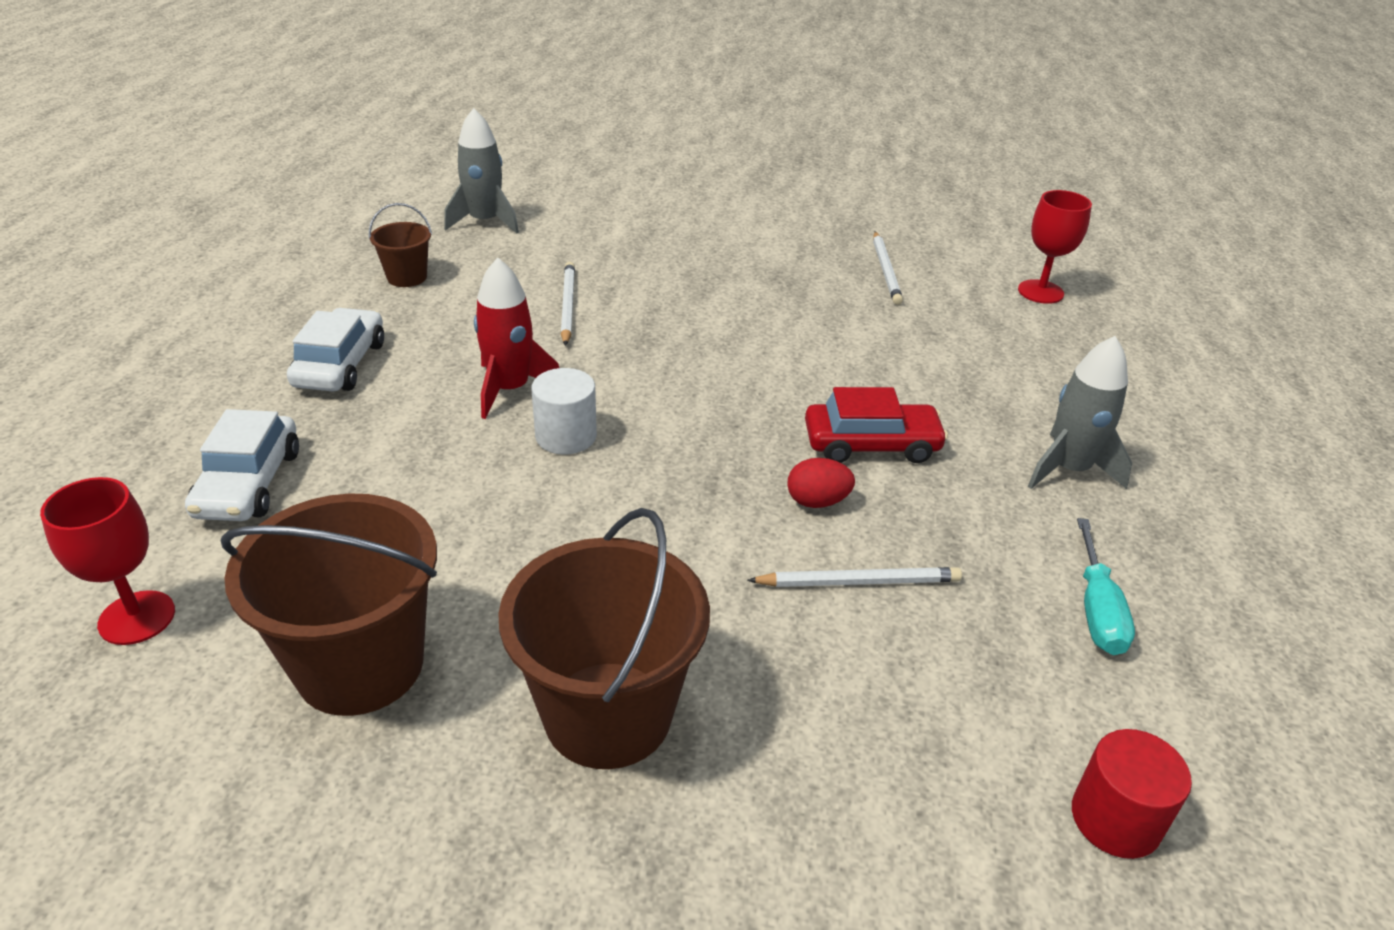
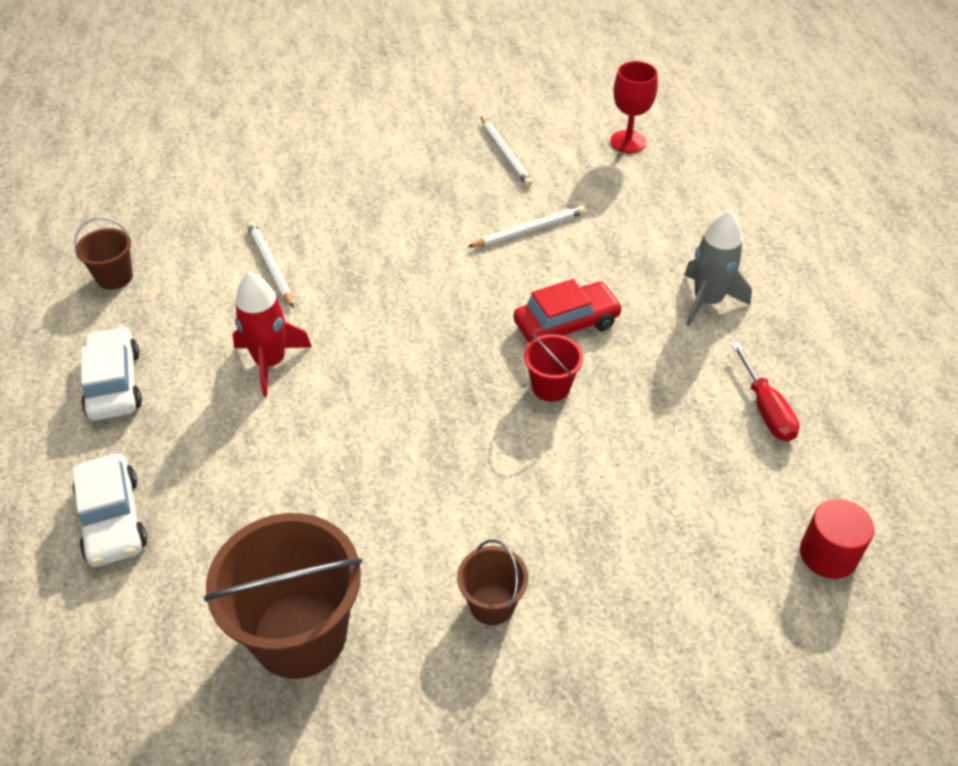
camera: 20 degrees left, 10 degrees up
(137, 618) = (104, 662): red goblet -> none
(485, 221) = (147, 196): grey rocket -> none
(566, 436) = (339, 391): white cylinder -> none
(608, 714) = (492, 604): brown bucket -> brown bucket, size x0.50
(817, 501) = (551, 386): red egg -> red bucket
(858, 582) = (607, 442): white pencil -> white pencil (529, 230)
(1097, 610) = (765, 409): turquoise screwdriver -> red screwdriver

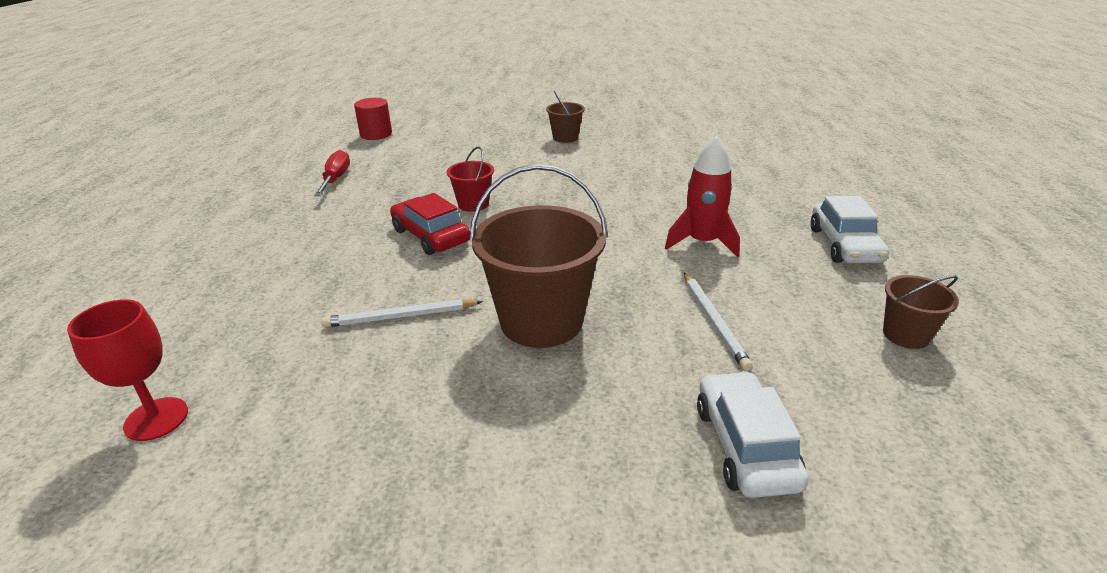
camera: 165 degrees left, 15 degrees down
(113, 519) = (801, 181): white car -> white car (745, 446)
(300, 634) = (671, 139): brown bucket -> brown bucket (541, 321)
(505, 154) = (349, 430): white pencil -> none
(566, 324) = (430, 236): red car -> red car turned 60 degrees clockwise
(707, 301) = (295, 236): grey rocket -> none

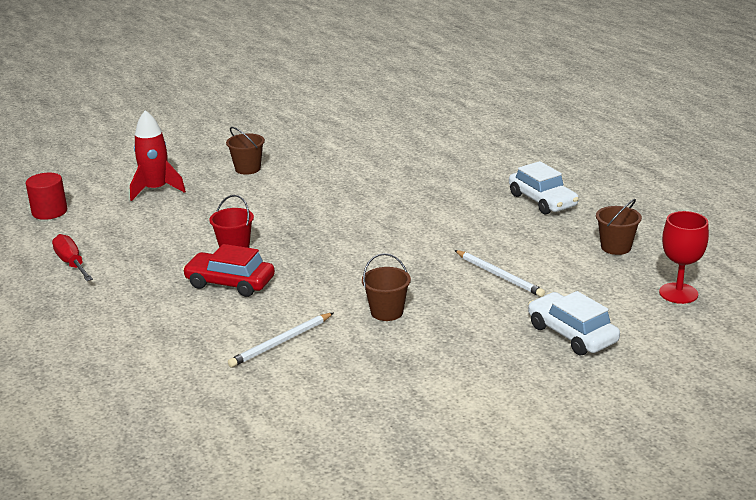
camera: 30 degrees left, 5 degrees down
(156, 419) = (186, 456): red goblet -> red goblet (678, 293)
(541, 321) = (387, 312): brown bucket -> brown bucket, size x0.50
(702, 242) = (446, 226): red rocket -> red rocket (156, 190)

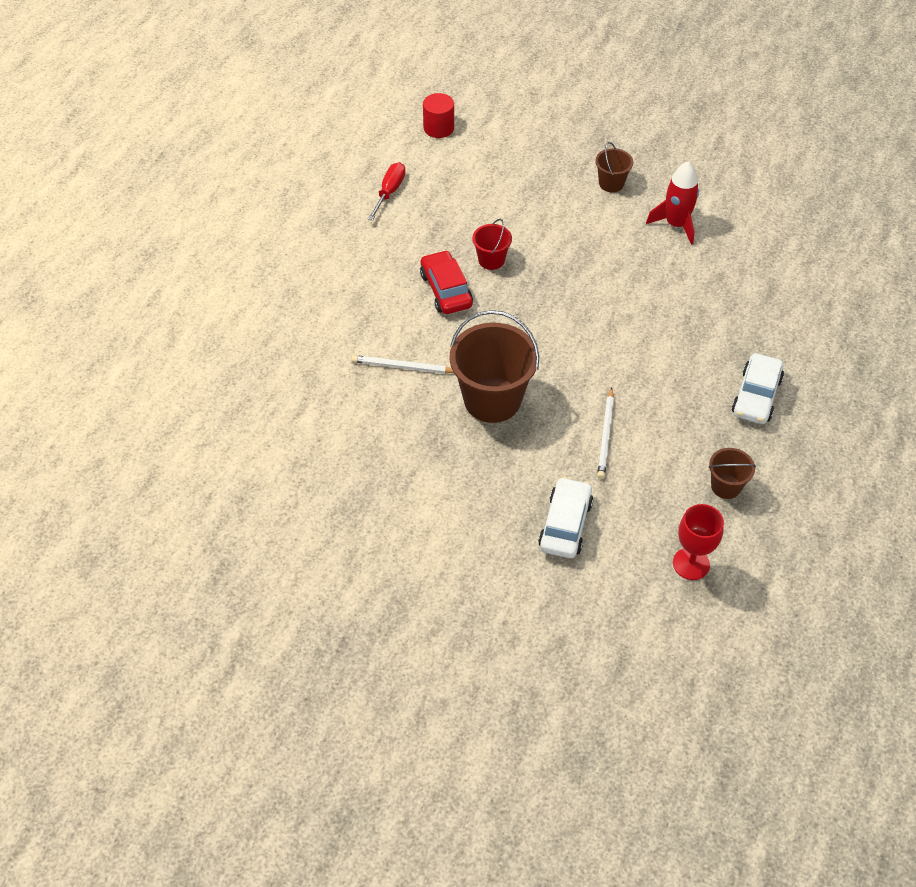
camera: 50 degrees right, 25 degrees up
(156, 190) = (525, 157): red rocket -> red rocket (676, 224)
(387, 312) = (492, 400): brown bucket -> brown bucket, size x2.01

